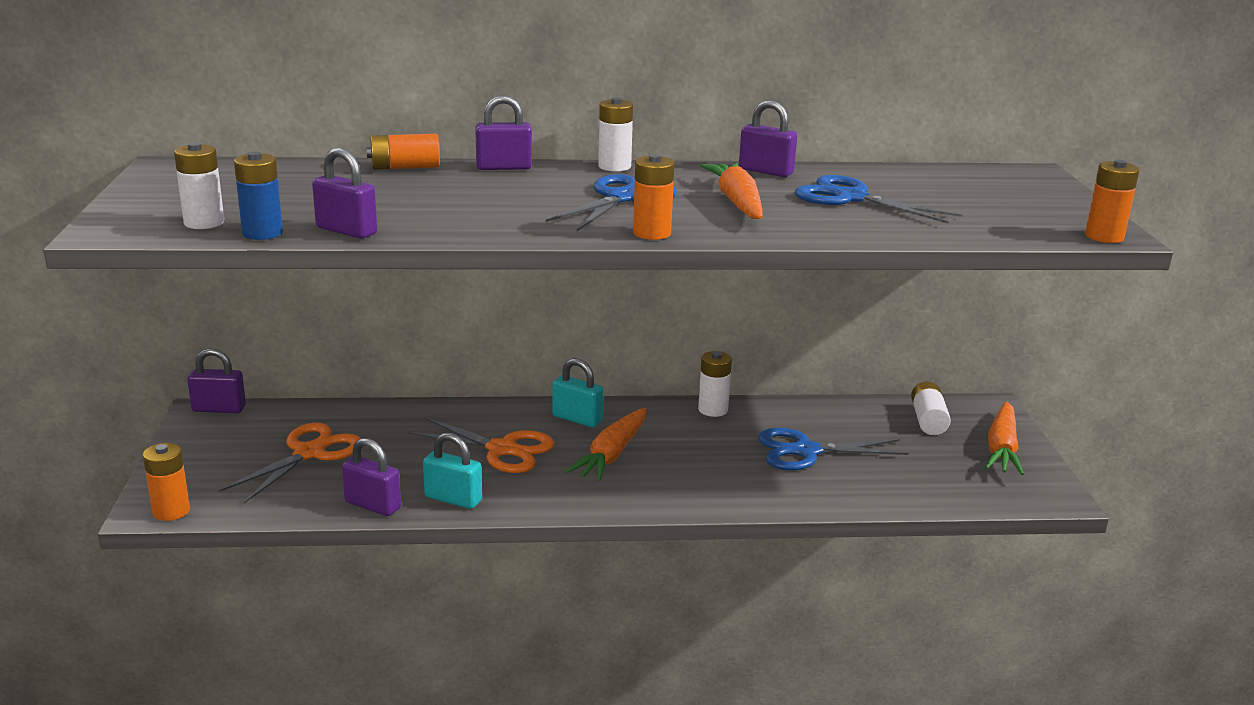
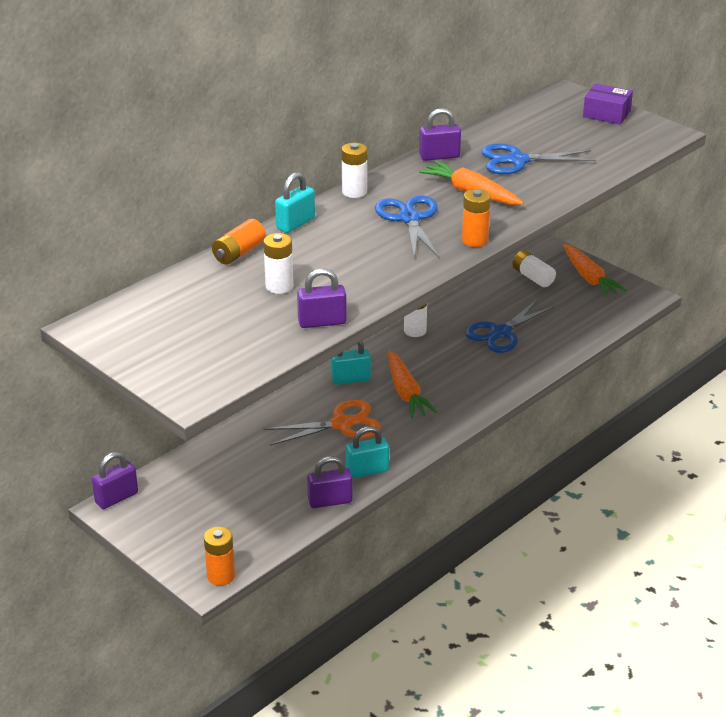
camera: 40 degrees left, 10 degrees up
(204, 223) = (230, 359): white battery -> white battery (279, 286)
(262, 233) = (282, 349): blue battery -> none
(309, 453) = (233, 492): orange scissors -> none
(504, 167) = (295, 224): purple padlock -> turquoise padlock
(1054, 199) = (606, 114): none -> purple box
(1104, 237) = (668, 136): orange battery -> none

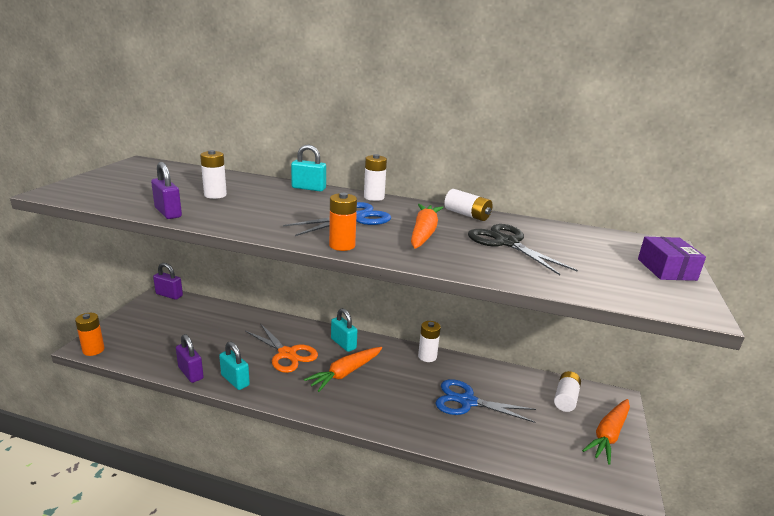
camera: 60 degrees right, 10 degrees down
(239, 253) = (255, 180): orange battery -> none
(439, 156) = (467, 215): purple padlock -> white battery
(517, 160) = (506, 243): blue scissors -> black scissors

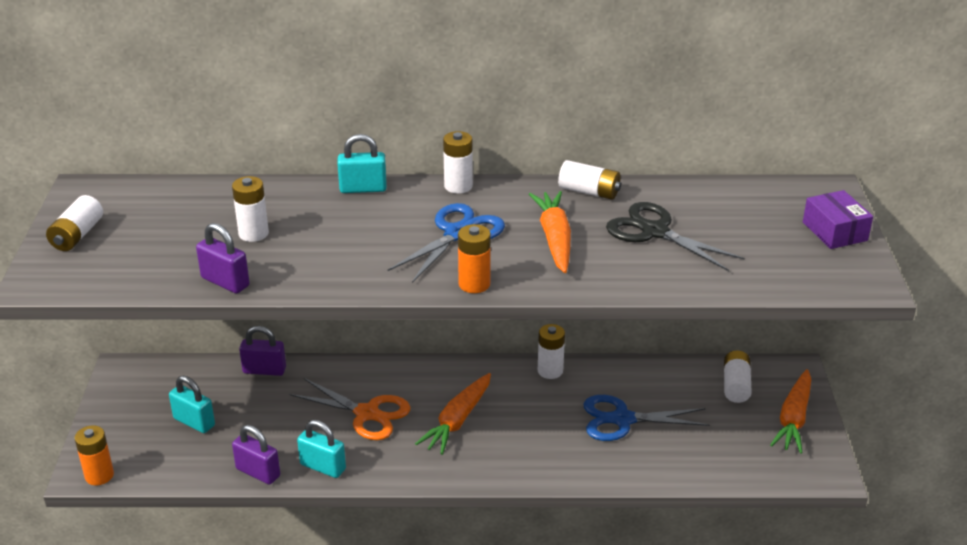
camera: 15 degrees left, 10 degrees up
(108, 178) = (77, 235): none -> white battery
(169, 295) = (136, 365): purple padlock -> purple padlock (264, 370)
(343, 344) = (433, 380): turquoise padlock -> turquoise padlock (194, 422)

